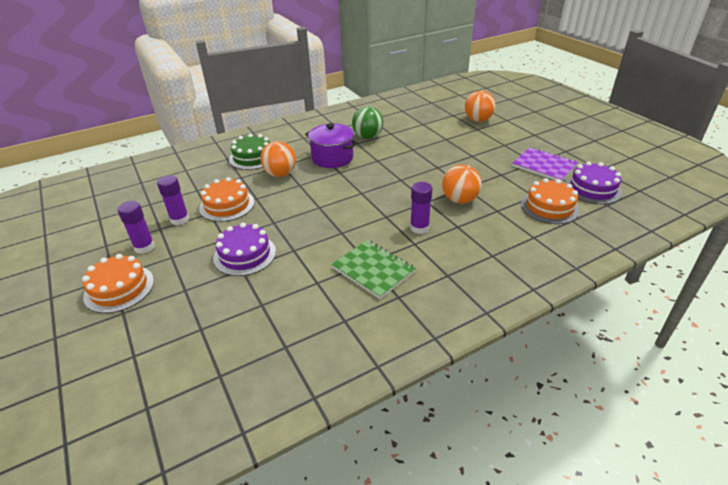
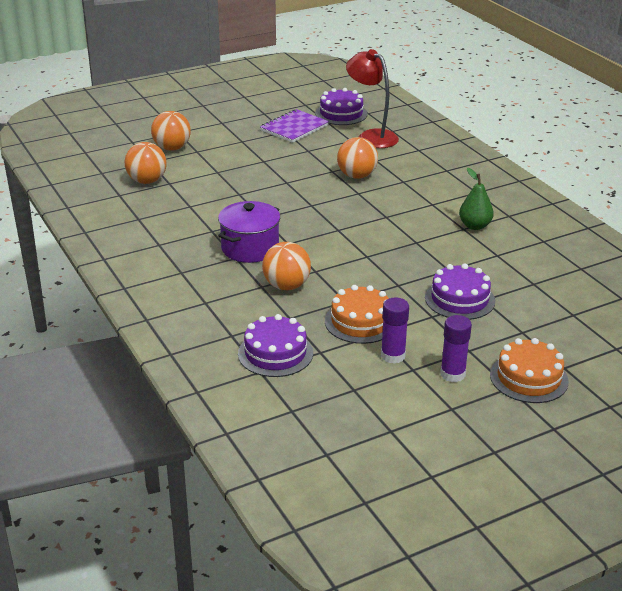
camera: 90 degrees left, 5 degrees down
(202, 174) = (275, 353): none -> purple cake
(252, 157) = (234, 312): green cake -> none
(368, 137) = (195, 222): green ball -> none
(373, 270) = (475, 226): green notebook -> green pear
(419, 228) = (406, 200): purple glue stick -> none
(423, 116) = (147, 181): none -> orange ball
(549, 207) = (371, 136): orange cake -> red lamp

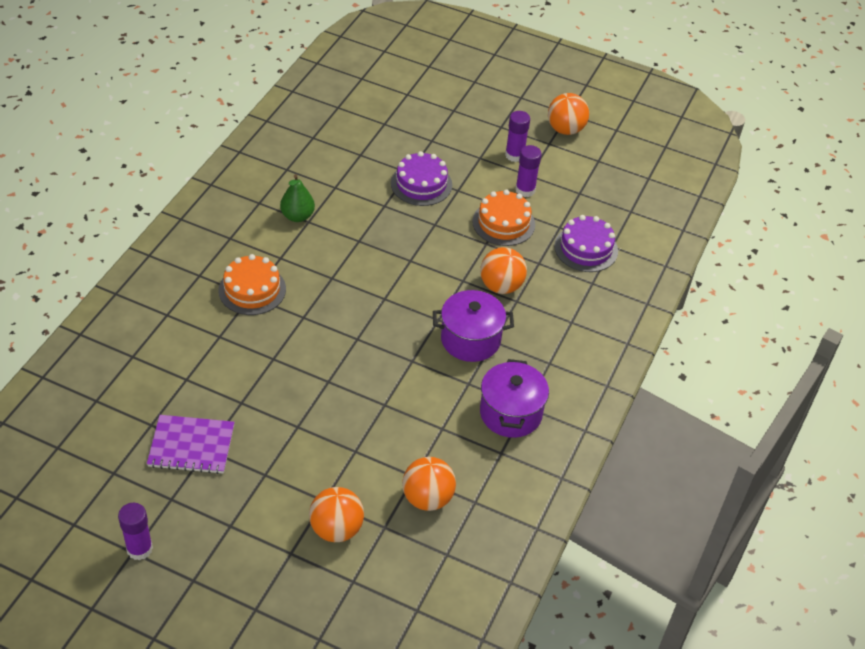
camera: 130 degrees left, 15 degrees up
(162, 236) = (510, 413): none -> purple pot
(243, 98) = (139, 549): none -> purple glue stick
(341, 114) = (117, 423): purple cake -> none
(356, 176) = (268, 334): orange ball -> orange ball (565, 129)
(371, 136) = (162, 366): red lamp -> none
(529, 378) = (482, 121): orange cake -> orange cake (252, 289)

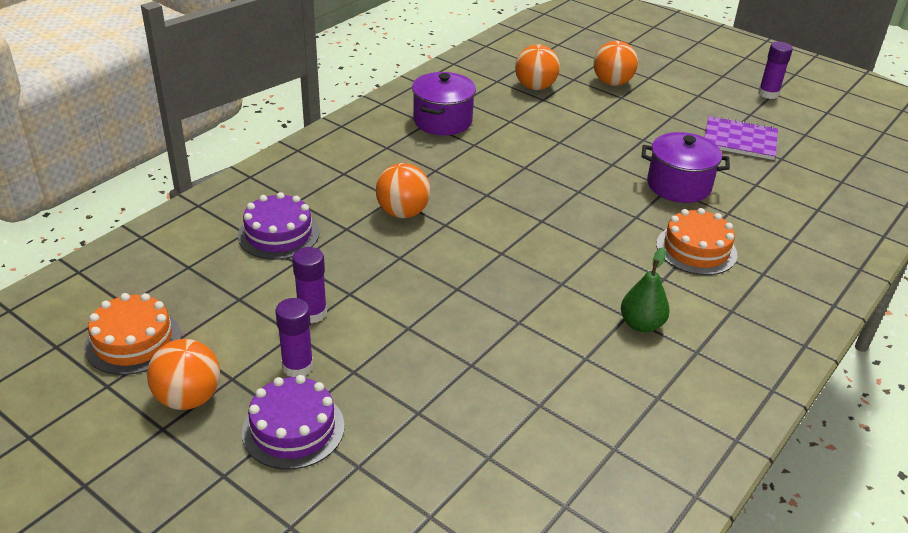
camera: 165 degrees left, 10 degrees down
(421, 184) = (457, 343): purple cake -> purple cake (293, 429)
(470, 339) = (458, 174): purple pot -> purple pot (678, 185)
(503, 223) = (365, 276): orange cake -> orange cake (133, 341)

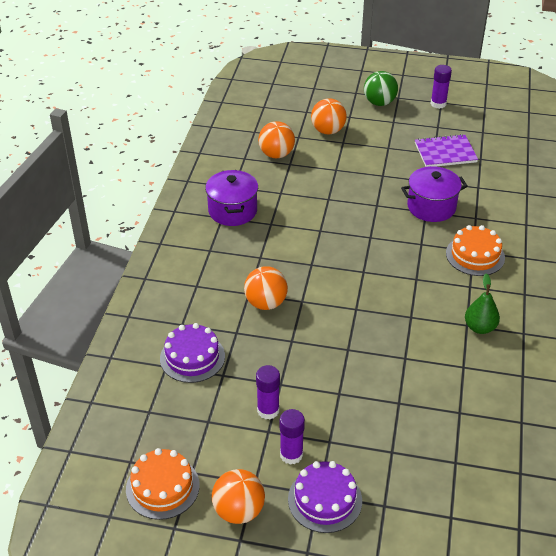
camera: 25 degrees left, 5 degrees up
(695, 74) = (379, 103): none -> green ball

